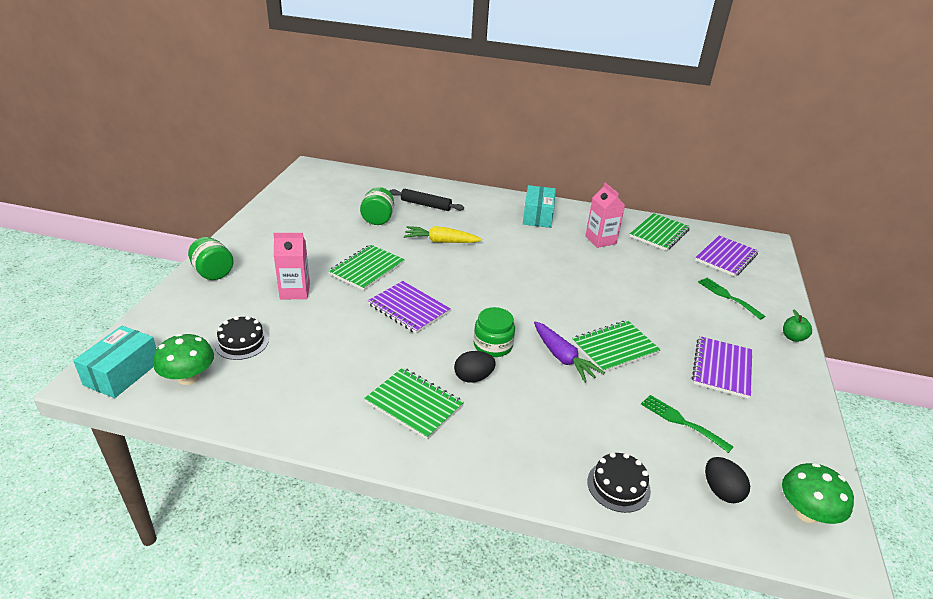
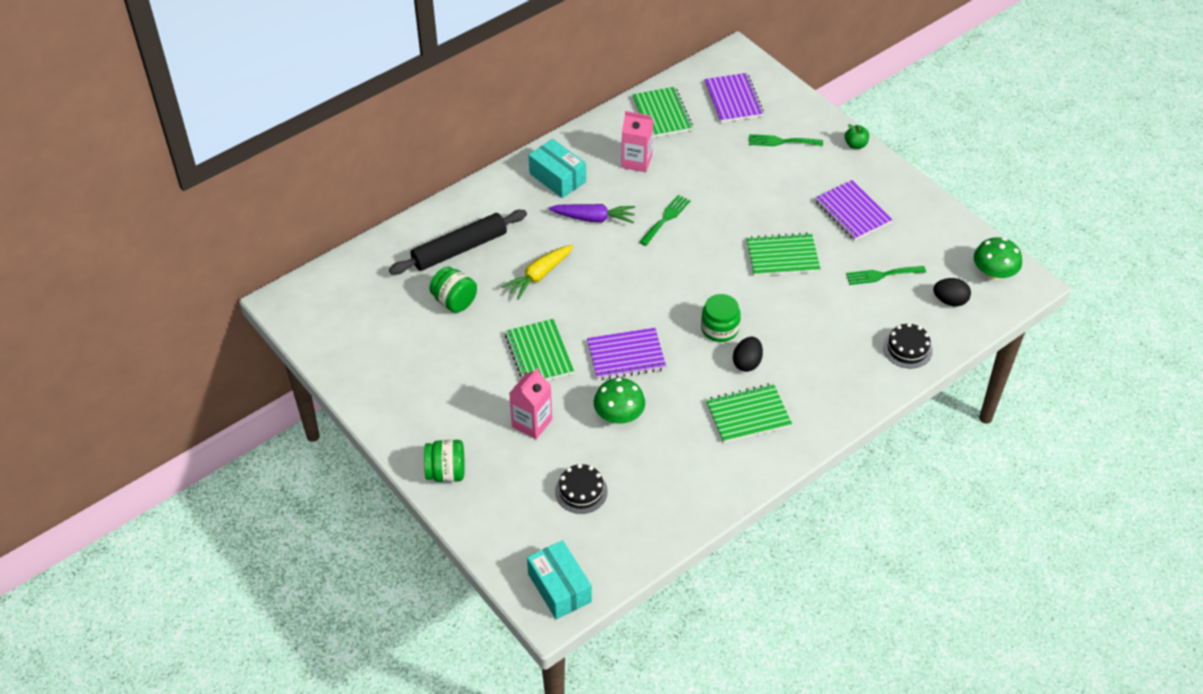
camera: 50 degrees left, 15 degrees up
(188, 377) = (602, 544): green mushroom -> green mushroom (619, 415)
(426, 205) = (459, 249): black rolling pin -> black rolling pin, size x1.54
(562, 358) = (768, 295): purple carrot -> purple carrot (593, 218)
(567, 273) = (666, 218): none -> green fork
(615, 348) = (782, 256): green notebook -> green notebook turned 75 degrees clockwise

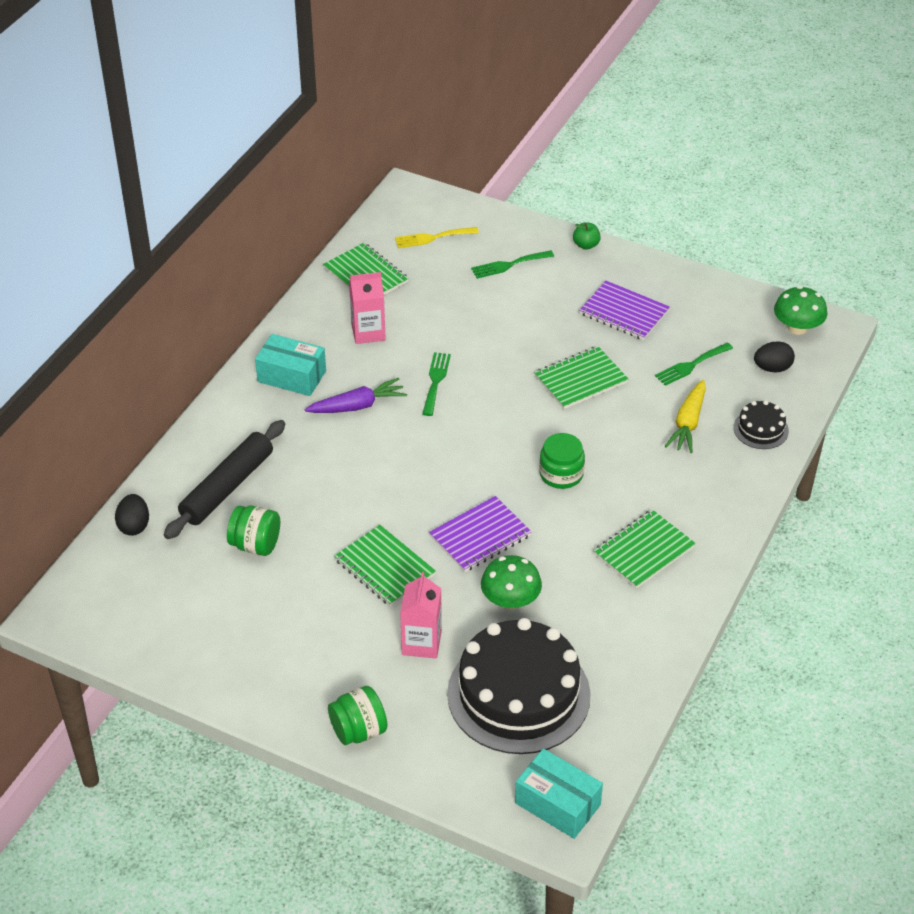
camera: 25 degrees left, 5 degrees down
(539, 275) = (334, 485): yellow carrot -> yellow carrot (688, 423)
(581, 491) = (518, 694): black cake -> black cake, size x2.28
(733, 99) = (432, 238): purple notebook -> yellow fork
(747, 363) = (610, 499): black egg -> black egg (134, 526)

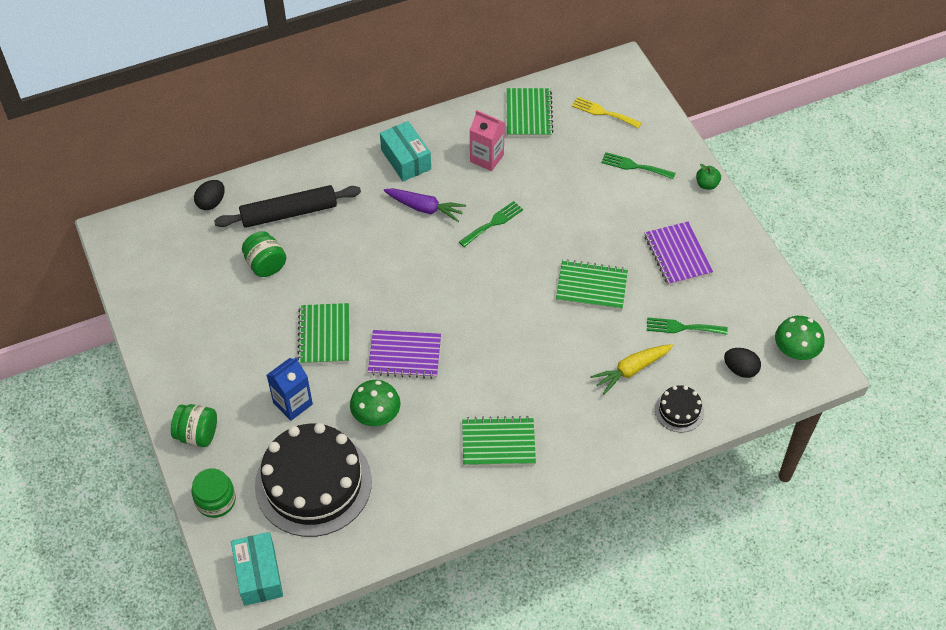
camera: 40 degrees right, 10 degrees up
(421, 643) = (293, 403): pink carton -> blue carton
(561, 474) = (503, 348): green jar -> green jar (215, 500)

